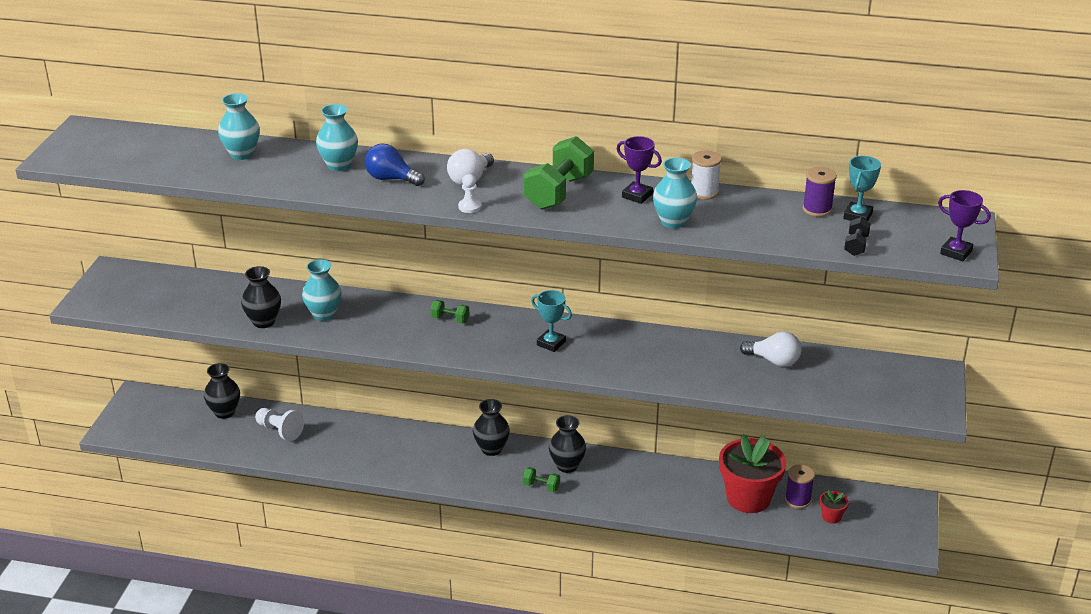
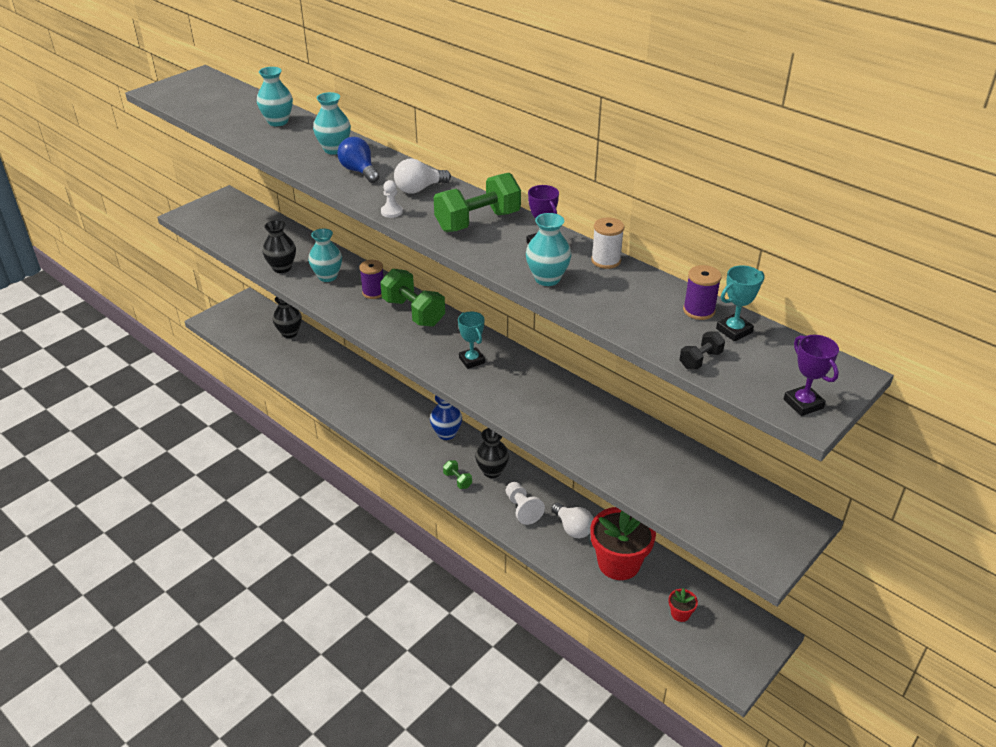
camera: 30 degrees right, 5 degrees up
(280, 431) = (312, 361): white pawn -> white pawn (522, 509)
(450, 319) = (413, 312): green dumbbell -> green dumbbell, size x2.12
(491, 449) = (446, 434): black vase -> blue vase
(774, 361) = (649, 448): white light bulb -> white light bulb (573, 528)
(797, 500) = (661, 584): purple spool -> purple spool (373, 292)

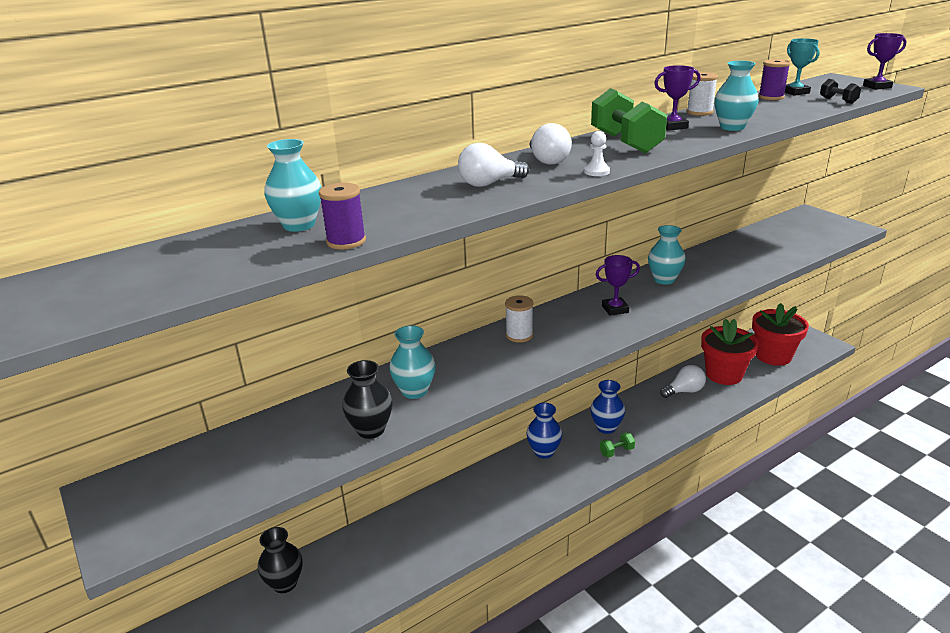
camera: 75 degrees left, 10 degrees down
(334, 149) = (419, 194): turquoise vase -> turquoise vase (664, 279)
(359, 171) = (489, 183): blue light bulb -> white light bulb
(373, 292) = (467, 359): purple spool -> purple spool (346, 241)
(413, 312) = (519, 335): green dumbbell -> white spool
(472, 360) = (615, 309): turquoise trophy -> purple trophy
(492, 471) = (606, 427): black vase -> blue vase
(522, 509) = (660, 415): white pawn -> none
(680, 614) = (773, 356): red flower pot -> red flower pot, size x2.33

